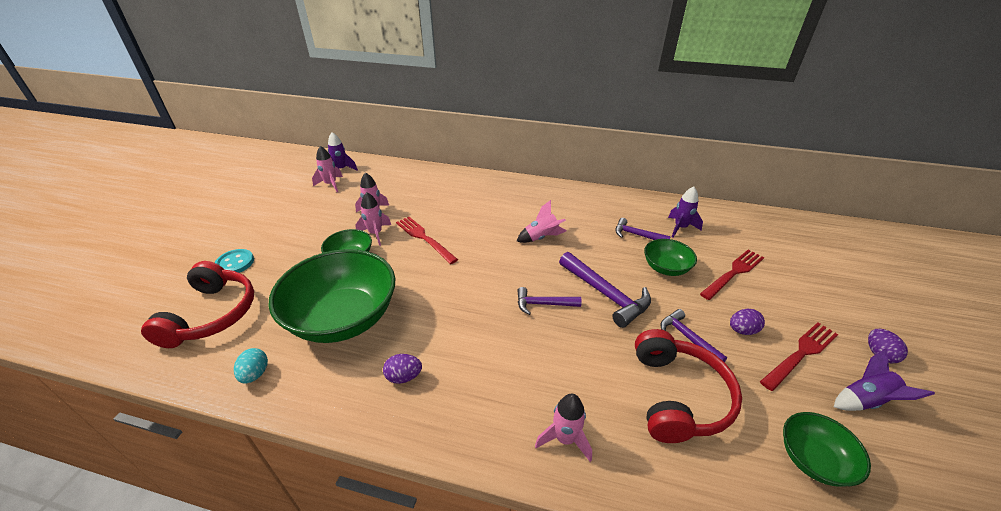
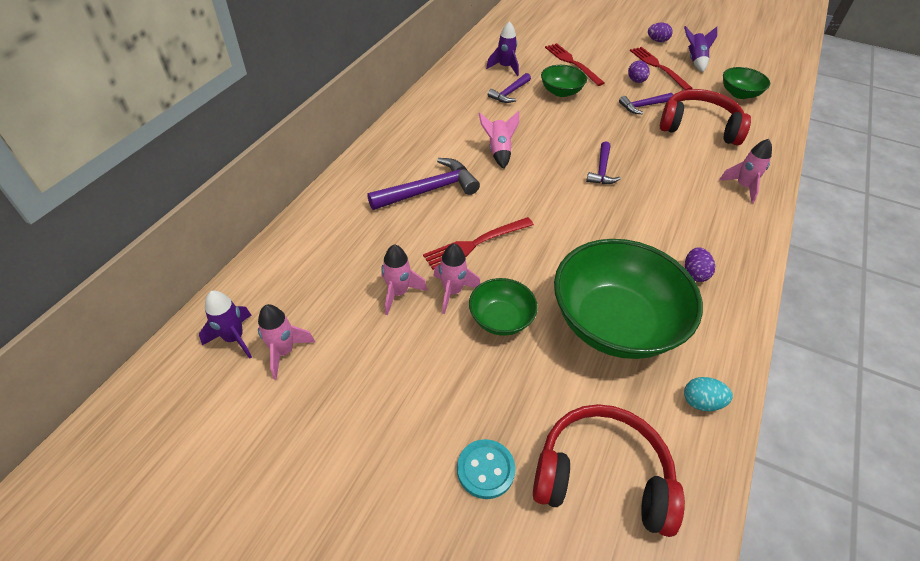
camera: 80 degrees left, 10 degrees up
(605, 294) = (591, 132): purple hammer -> purple hammer (428, 190)

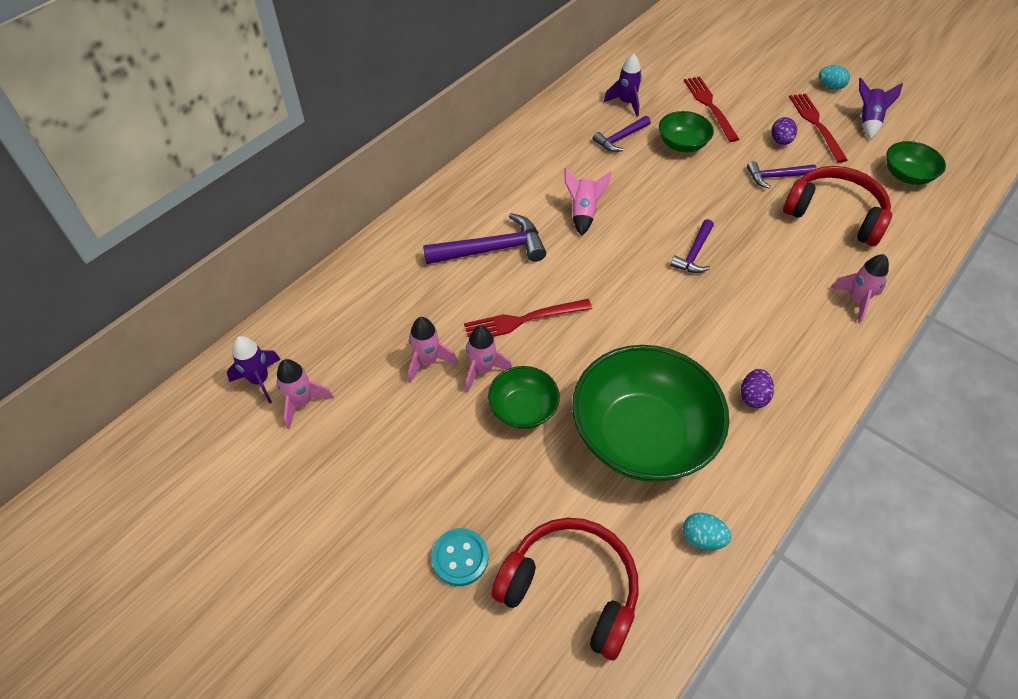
camera: 15 degrees right, 5 degrees up
(657, 41) = (830, 87): purple egg -> turquoise egg

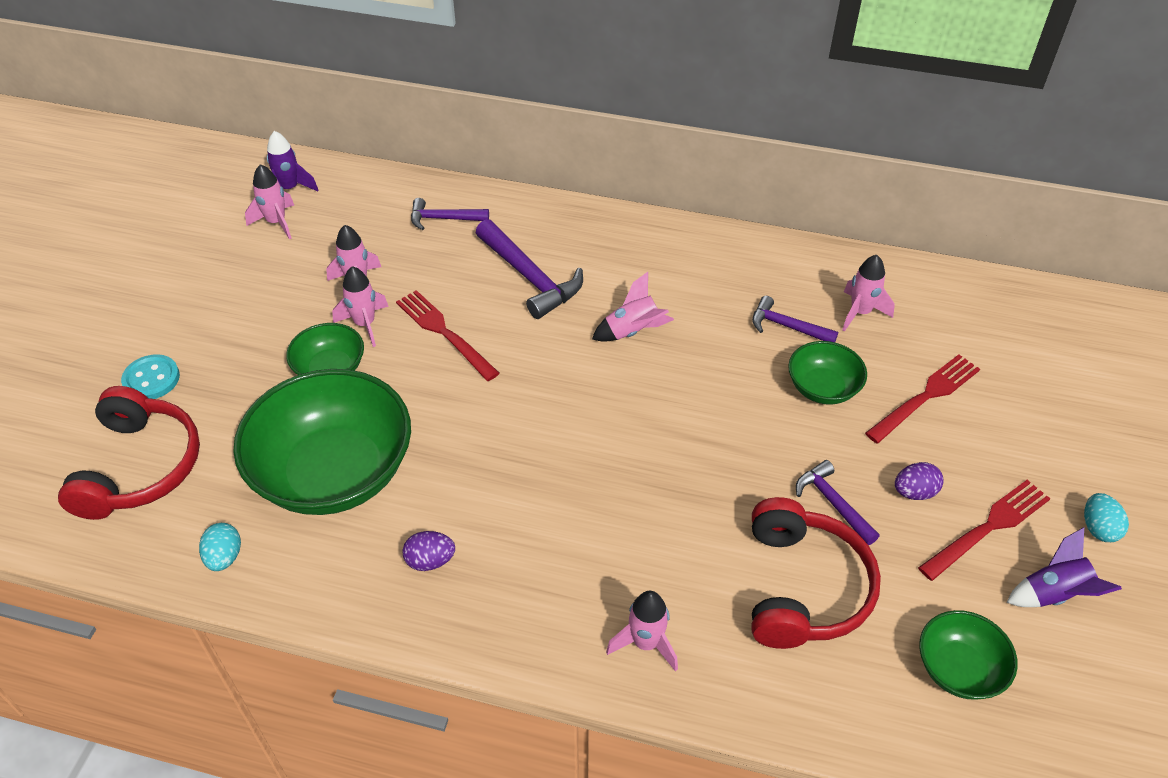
camera: 65 degrees right, 5 degrees down
(626, 103) = (860, 312): purple rocket -> pink rocket
(694, 253) = (629, 450): purple hammer -> purple hammer (444, 219)

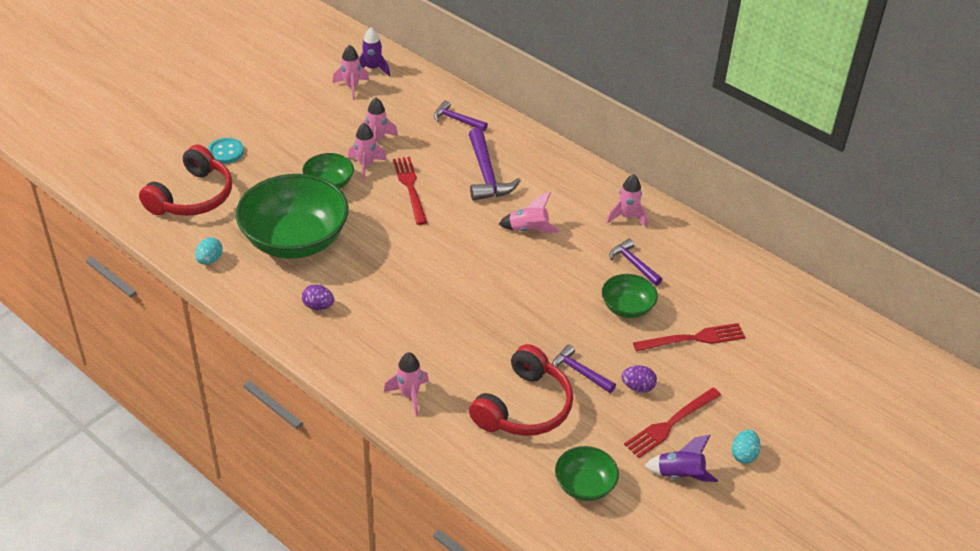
camera: 25 degrees right, 5 degrees down
(833, 503) = (580, 372): purple hammer -> purple hammer turned 45 degrees counterclockwise
(860, 312) = (691, 274): pink rocket -> pink rocket (627, 217)
(988, 527) = (670, 424): red fork -> red fork turned 150 degrees clockwise

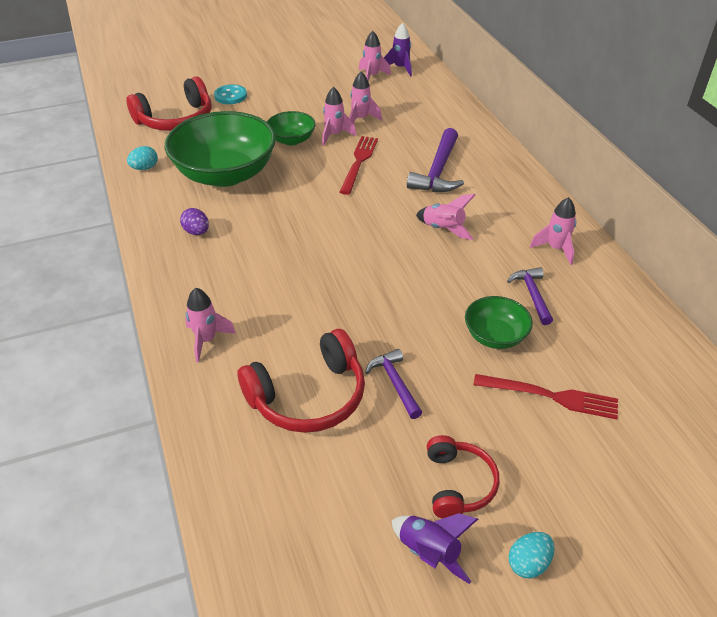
camera: 30 degrees right, 0 degrees up
(457, 120) = (444, 122): purple hammer -> none
(584, 485) = (307, 513): green bowl -> none
(638, 387) = (449, 425): purple egg -> none
(670, 424) = (458, 484): red fork -> red headphones

